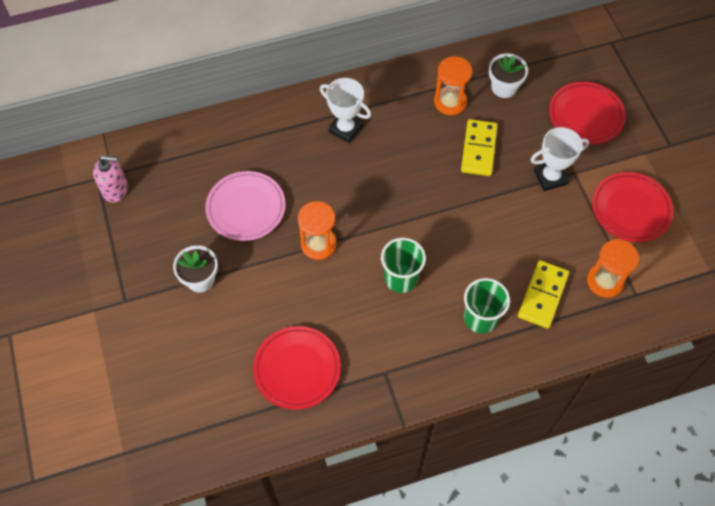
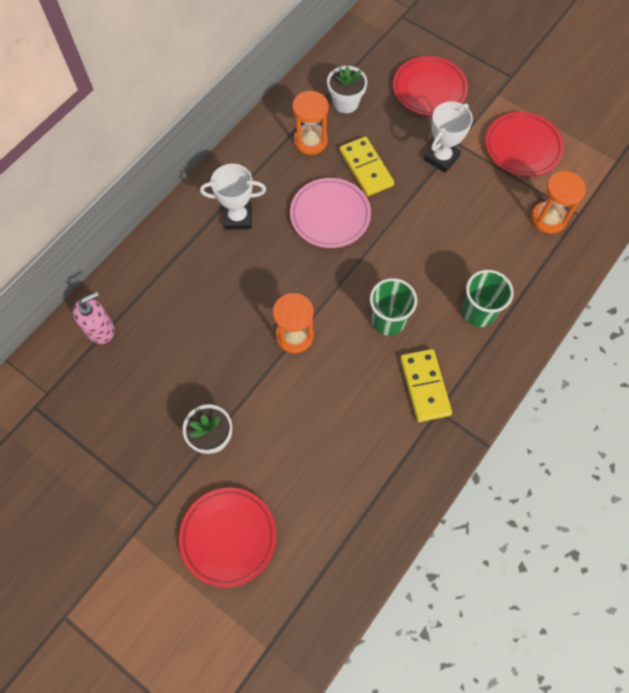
camera: 35 degrees left, 5 degrees up
(115, 189) = (62, 406): pink soap dispenser -> pink soap dispenser (100, 329)
(246, 208) = (203, 345): pink plate -> pink plate (330, 215)
(297, 369) = (363, 460): red plate -> red plate (228, 537)
(542, 295) = (511, 261): yellow domino -> yellow domino (424, 386)

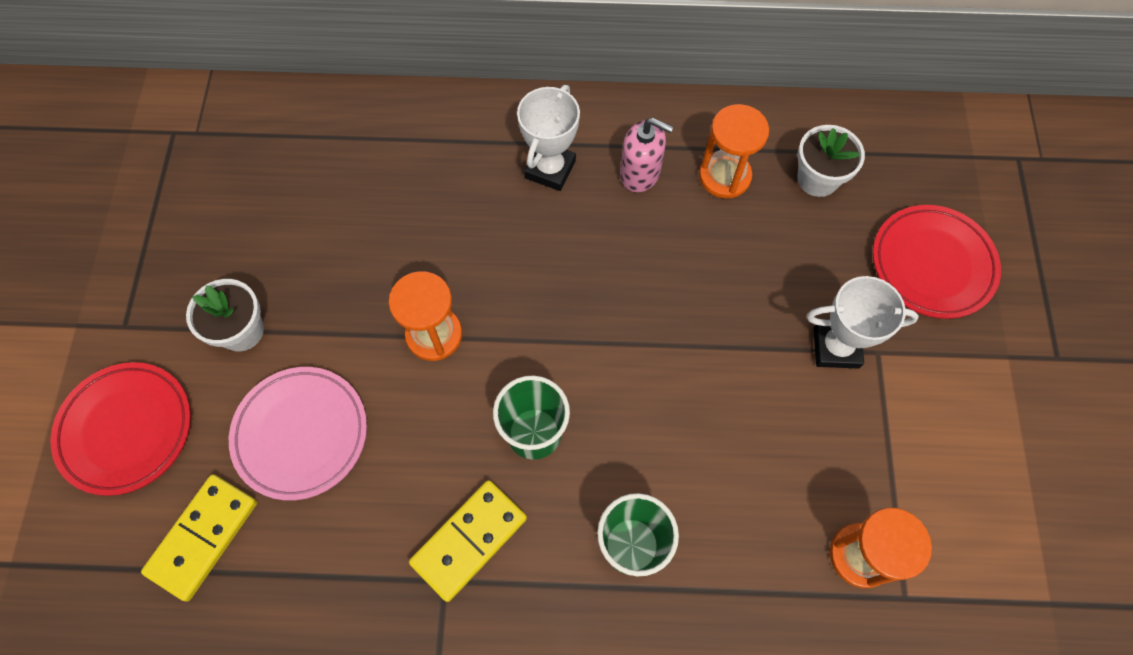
camera: 55 degrees right, 0 degrees up
(100, 329) = (305, 129): pink soap dispenser -> pink soap dispenser (640, 173)
(238, 218) = (550, 169): white trophy -> white trophy turned 60 degrees clockwise
(330, 215) = (634, 267): pink plate -> pink plate (301, 434)
(366, 168) = (739, 264): yellow domino -> yellow domino (203, 537)
(522, 147) = (950, 446): red plate -> none

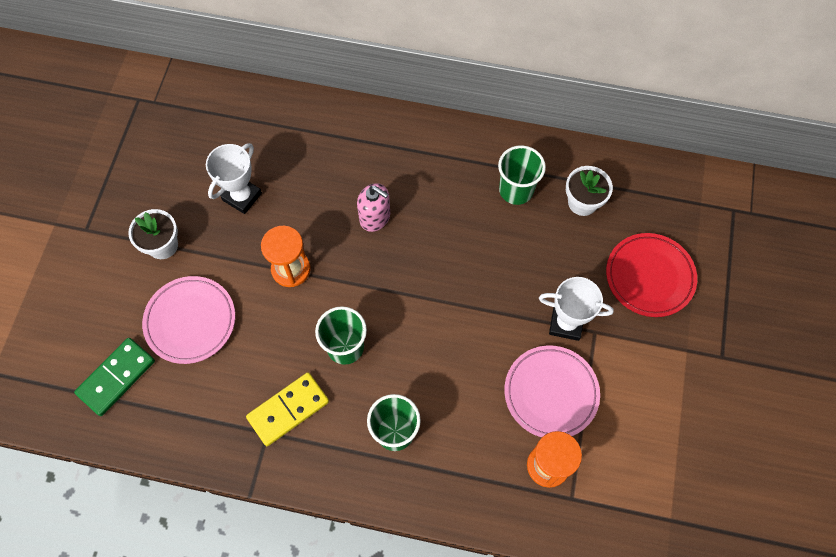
camera: 10 degrees right, 0 degrees up
(126, 430) = (77, 299): red plate -> none
(203, 537) = (116, 377): yellow domino -> green domino
(550, 169) = (393, 166): white trophy -> white trophy (242, 197)
(640, 173) = (456, 178): pink soap dispenser -> pink soap dispenser (375, 217)
(724, 176) = (516, 190): orange hourglass -> green cup
(839, 449) = (551, 393): none -> pink plate

